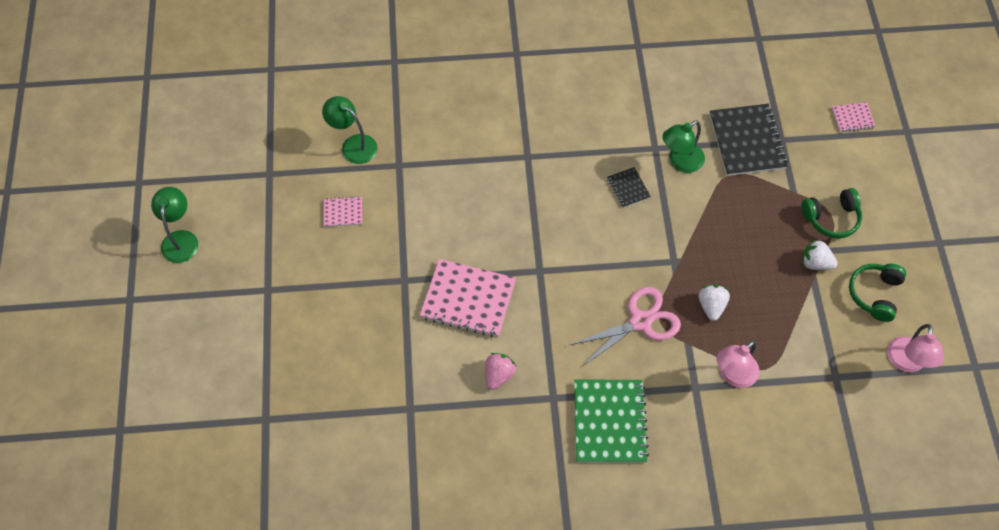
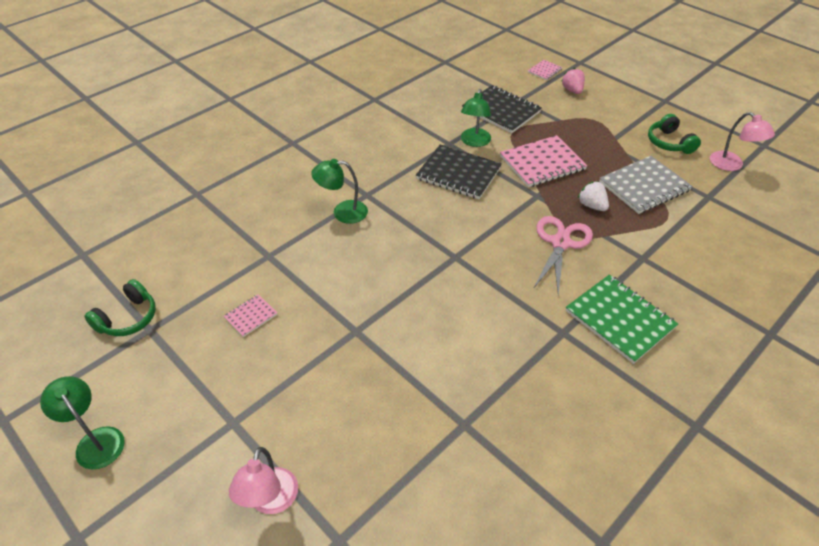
camera: 40 degrees left, 15 degrees down
(353, 145) = (213, 264): green lamp -> green lamp (342, 212)
(468, 299) = (423, 310): pink notebook -> pink notebook (542, 163)
(498, 375) = (506, 346): pink strawberry -> pink strawberry (572, 90)
(628, 188) = (458, 173): black notebook -> black notebook, size x2.04
(733, 375) = (655, 235): pink lamp -> pink lamp (270, 501)
(786, 322) = (644, 186): none -> grey notebook
(815, 263) = (618, 147): white strawberry -> none
(831, 218) = (596, 121): green headphones -> green headphones (128, 318)

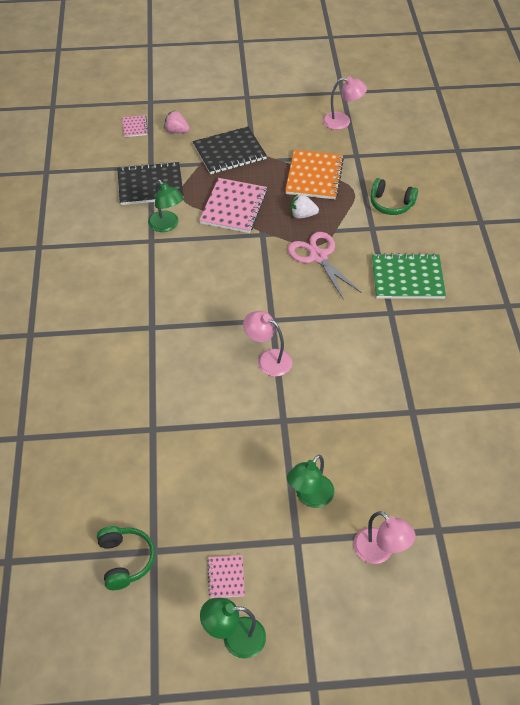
camera: 50 degrees left, 5 degrees up
(251, 316) = (206, 476): pink notebook -> pink notebook (226, 577)
(342, 212) = (155, 354): green lamp -> green lamp (310, 497)
(410, 280) = (268, 359): none -> pink lamp
(458, 173) = (191, 259): black notebook -> black notebook (229, 152)
(644, 186) = (314, 176): grey notebook -> orange notebook
(669, 143) = (289, 131): green headphones -> green headphones (391, 204)

